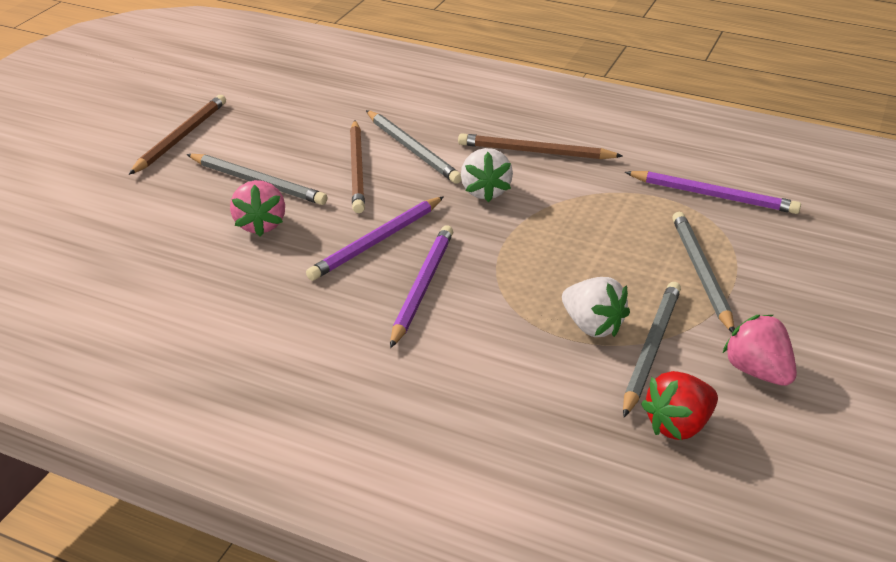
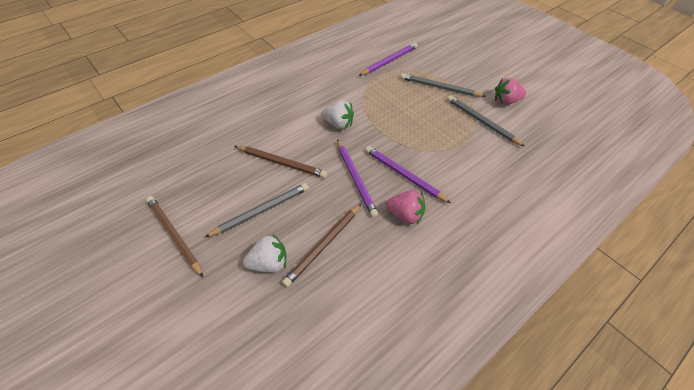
camera: 65 degrees left, 15 degrees up
(260, 225) = (307, 223): pink strawberry -> pink strawberry (405, 215)
(412, 149) = (280, 135): grey pencil -> none
(535, 152) = (317, 95): brown pencil -> brown pencil (324, 245)
(592, 326) = (460, 132): white strawberry -> white strawberry (269, 263)
(678, 425) = (529, 134): red strawberry -> none

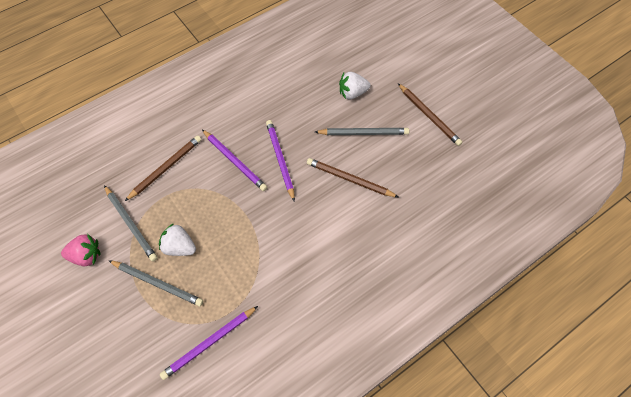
camera: 175 degrees left, 10 degrees up
(261, 211) = (363, 133): grey pencil -> grey pencil turned 150 degrees counterclockwise
(324, 245) = (311, 104): brown pencil -> brown pencil (165, 168)
(338, 124) = (291, 227): white strawberry -> white strawberry (179, 247)
(405, 215) = (243, 124): pink strawberry -> none

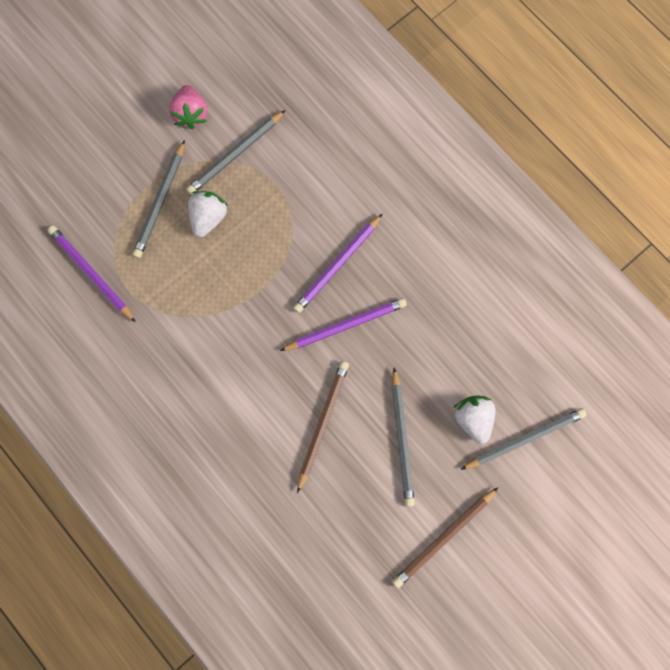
camera: 85 degrees right, 15 degrees up
(165, 168) = (319, 179): brown pencil -> none
(367, 68) = (524, 439): none -> grey pencil

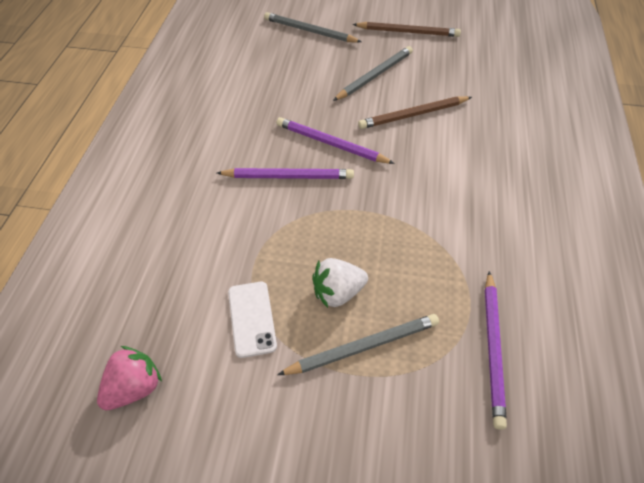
camera: 130 degrees left, 25 degrees down
(191, 114) = (239, 398): pink strawberry -> pink strawberry (134, 388)
(235, 155) = (251, 319): grey pencil -> white phone
(473, 419) = (323, 55): white strawberry -> none

